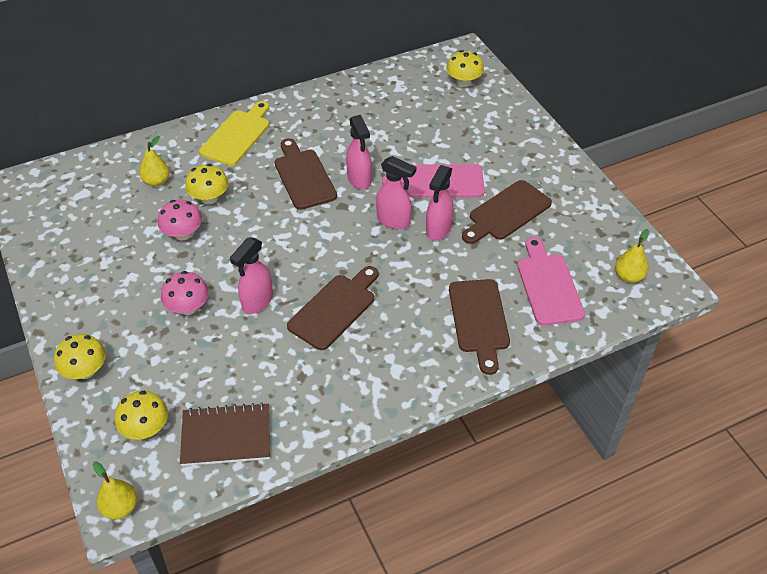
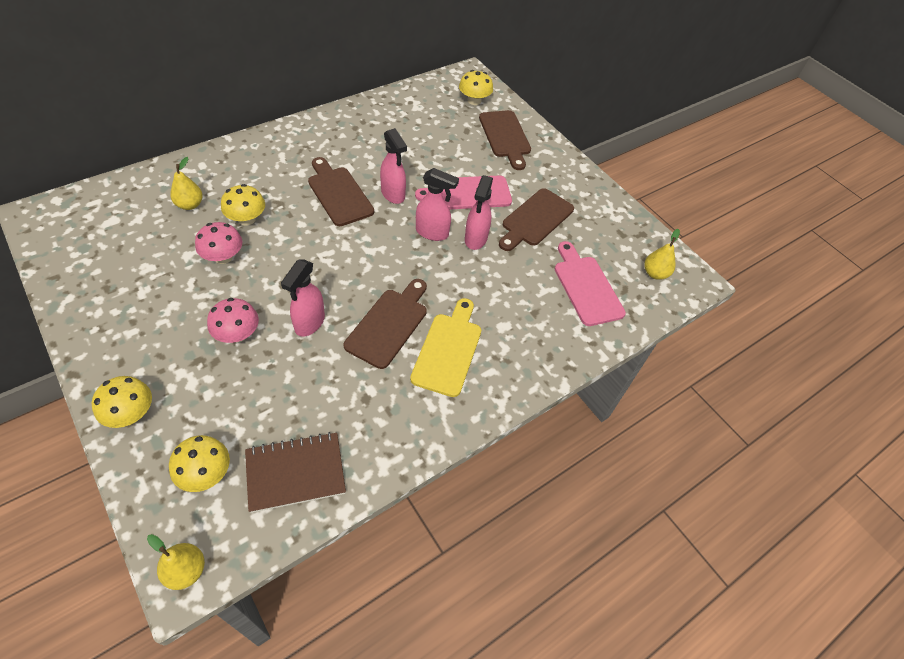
camera: 15 degrees left, 5 degrees up
(237, 135) = (268, 156): yellow cutting board -> yellow cutting board (448, 350)
(479, 320) = (529, 325): brown cutting board -> brown cutting board (505, 137)

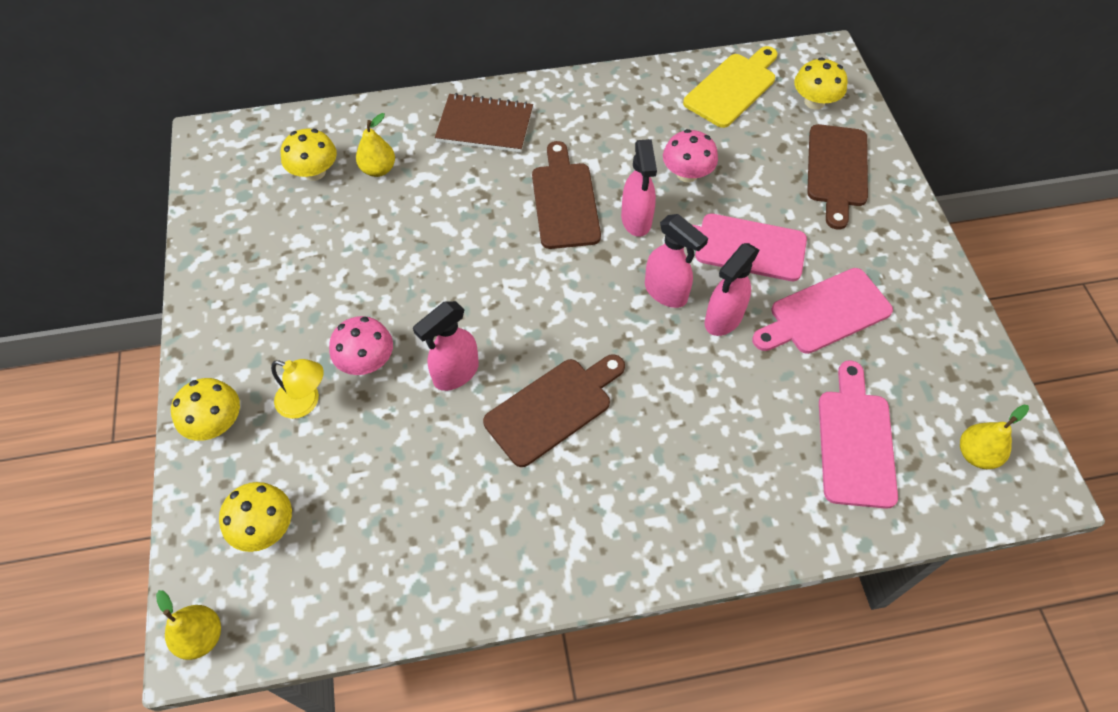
camera: 30 degrees right, 5 degrees up
(201, 376) = (306, 402): none -> yellow lamp
(223, 257) = (389, 252): pink mushroom -> pink mushroom (687, 173)
(247, 219) = (437, 207): yellow mushroom -> yellow mushroom (314, 172)
(295, 473) = (361, 566): brown notebook -> brown notebook (485, 126)
(448, 350) = (615, 470): yellow cutting board -> yellow cutting board (733, 88)
(535, 219) = (824, 313): brown cutting board -> pink cutting board

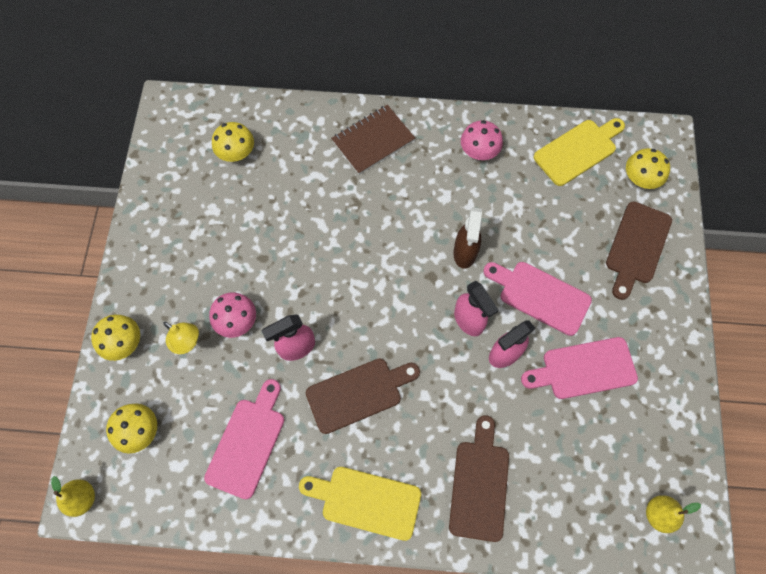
camera: 15 degrees right, 10 degrees up
(378, 169) = (283, 161): yellow pear -> none
(485, 126) = (373, 141): brown notebook -> brown notebook turned 60 degrees counterclockwise
(565, 201) = (415, 222): brown cutting board -> brown cutting board (479, 484)
(603, 535) = (366, 501): none -> yellow cutting board
(636, 220) = (465, 253): pink spray bottle -> brown spray bottle
(687, 173) = (516, 221): pink mushroom -> pink mushroom (479, 151)
(855, 441) = (571, 479): pink cutting board -> pink cutting board (248, 442)

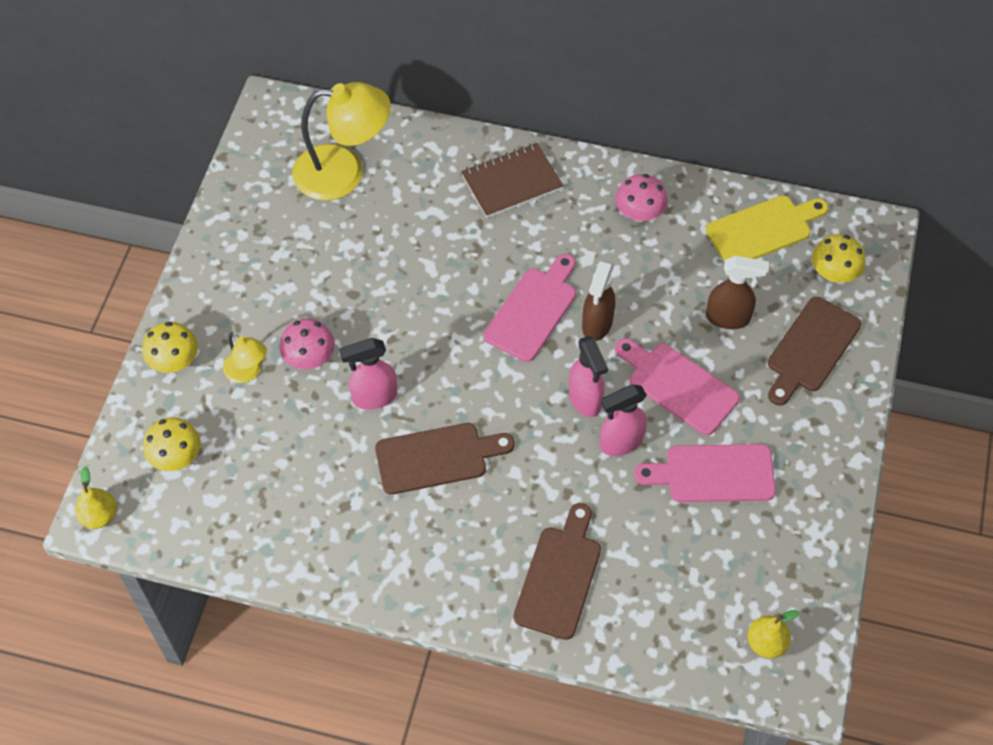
camera: 10 degrees right, 10 degrees down
(236, 153) = (344, 172): yellow mushroom -> yellow lamp
(248, 442) = (298, 489): pink cutting board -> pink cutting board (533, 310)
(366, 501) = (422, 572): yellow cutting board -> none
(567, 230) = (728, 318): none -> brown spray bottle

